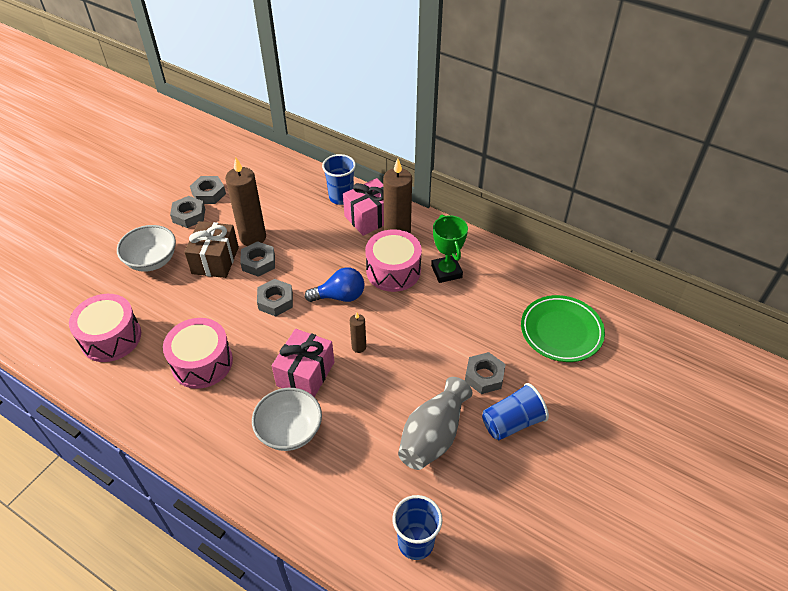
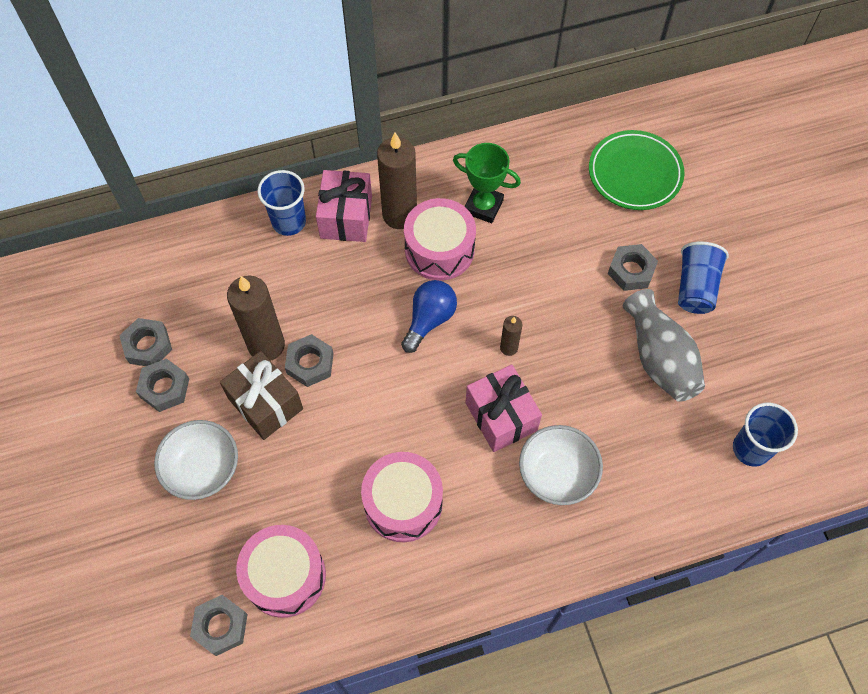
camera: 50 degrees left, 15 degrees up
(275, 301) = (381, 382): grey nut -> grey nut (220, 626)

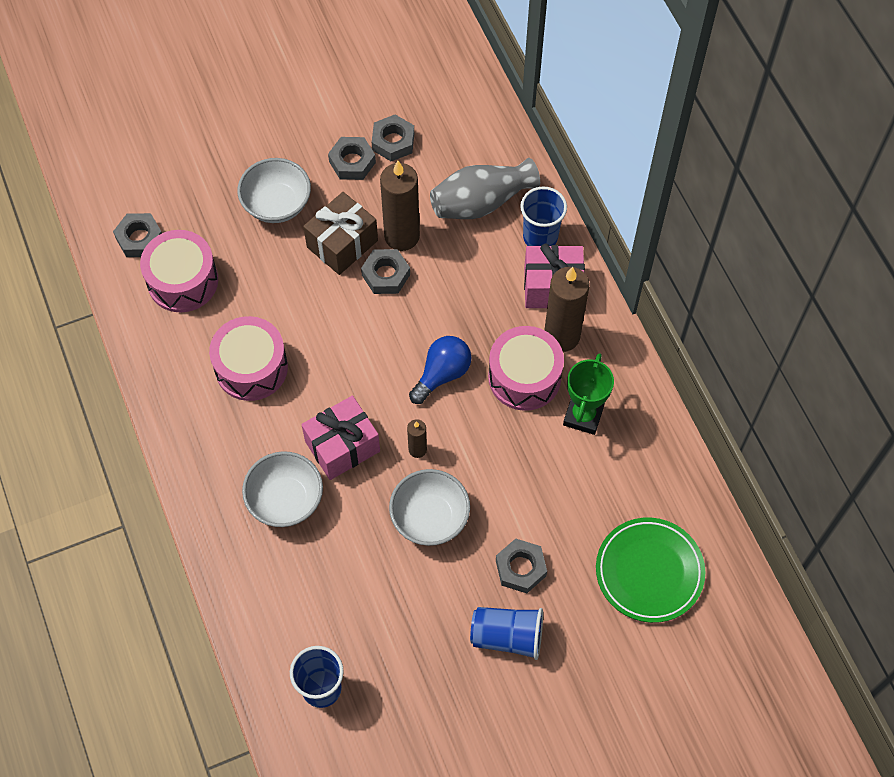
camera: 85 degrees right, 0 degrees up
(429, 320) = (442, 374): blue light bulb -> blue light bulb turned 75 degrees counterclockwise
(580, 342) = (430, 517): none -> white bowl
(659, 358) = (417, 597): grey vase -> grey vase (481, 202)

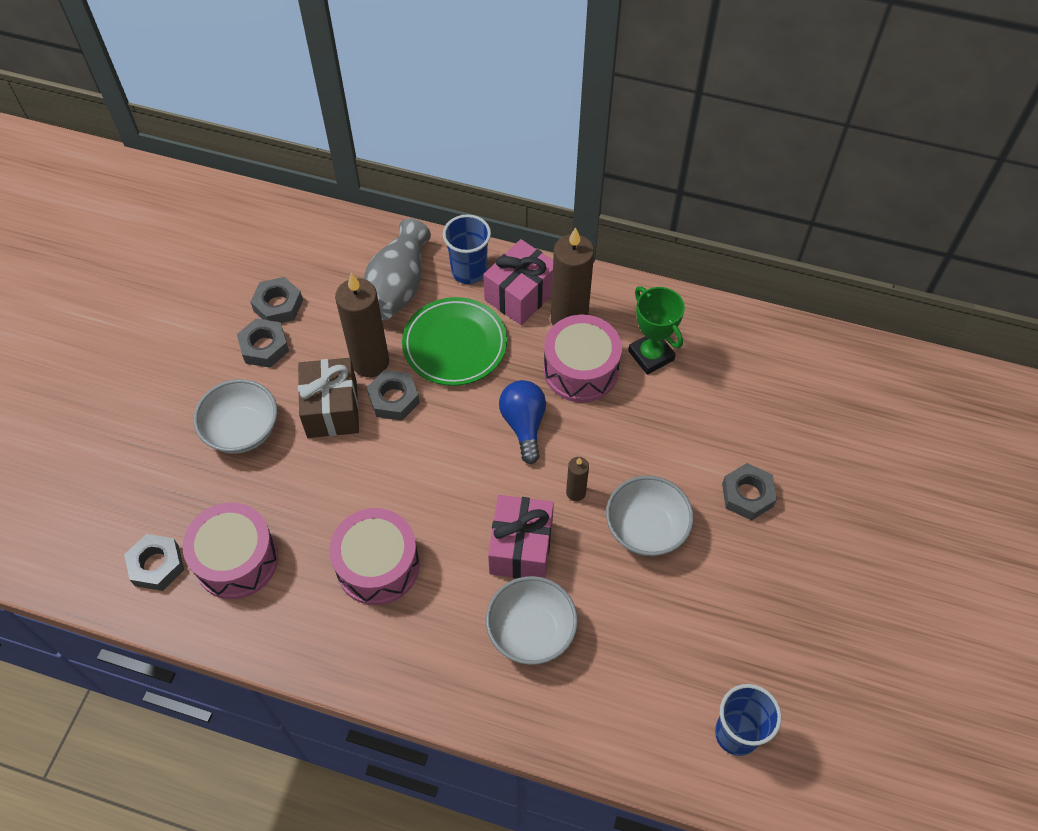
camera: 50 degrees left, 5 degrees down
(507, 636) = (800, 549): blue cup -> none
(649, 572) = (822, 409): green plate -> green plate (455, 345)

